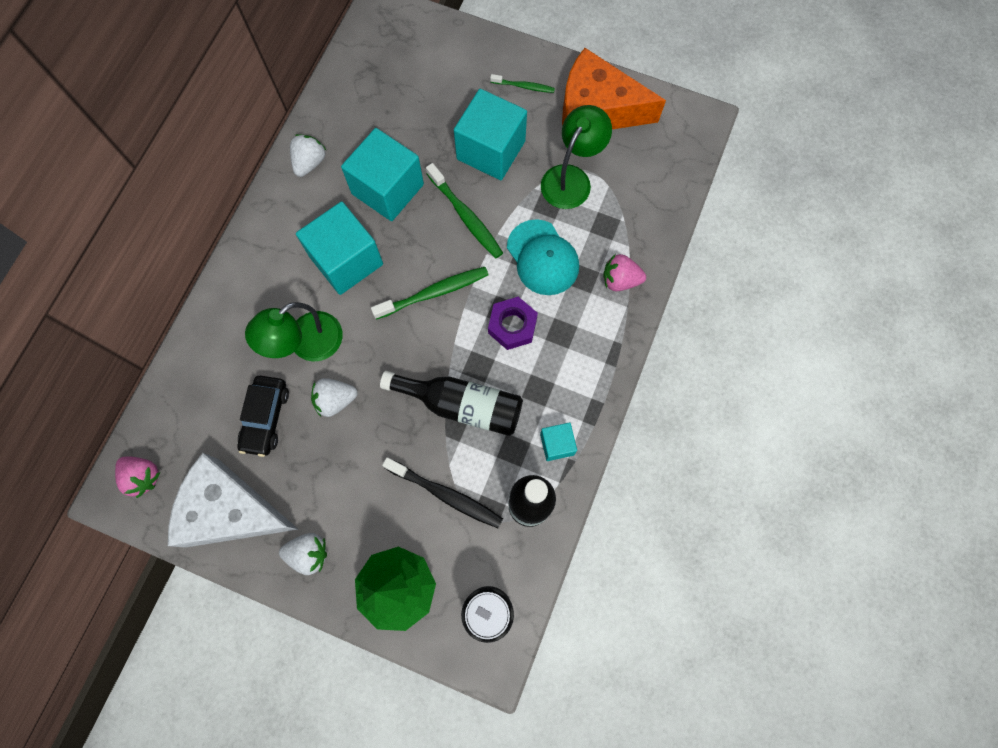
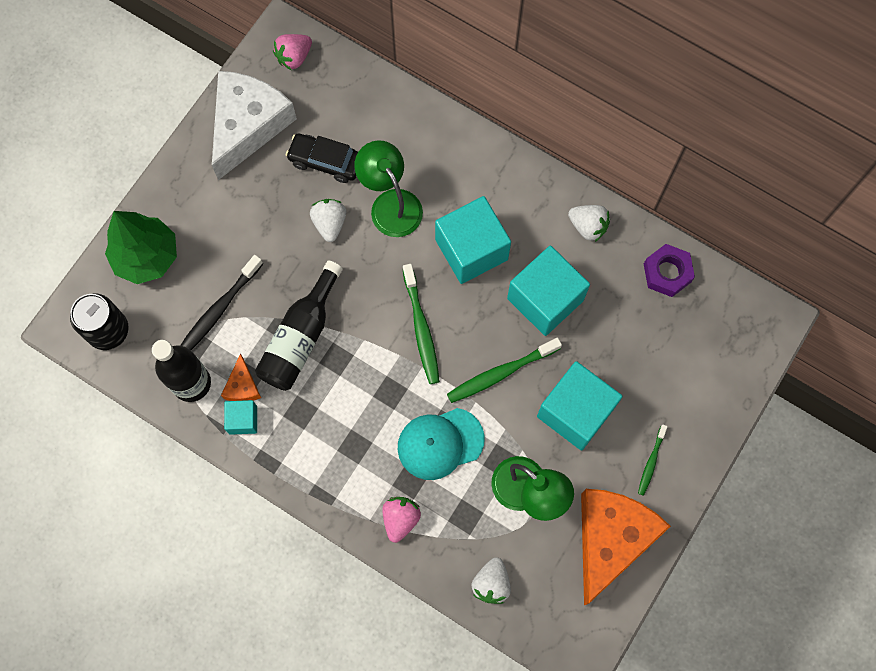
camera: 100 degrees right, 0 degrees up
(309, 554) = (194, 186): white strawberry -> white strawberry (491, 583)
(512, 326) = (371, 399): purple nut -> purple nut (667, 273)
(522, 452) = (242, 386): none -> orange cheese

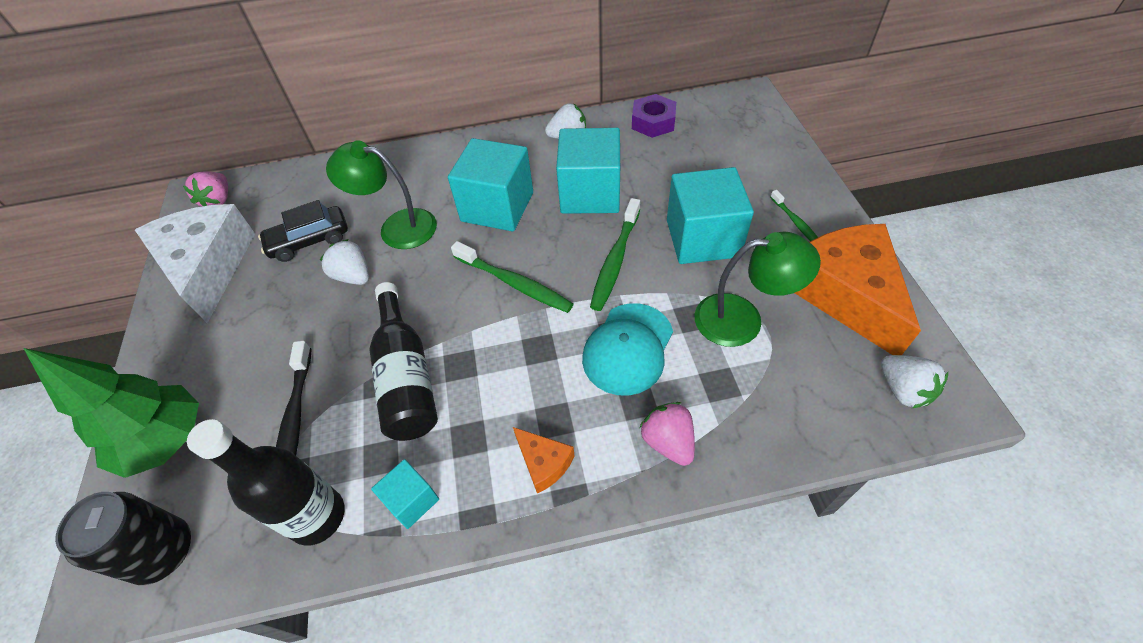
camera: 40 degrees left, 20 degrees down
(242, 386) = (382, 469): orange cheese -> orange cheese (543, 463)
(491, 583) = (811, 417): white strawberry -> white strawberry (903, 390)

